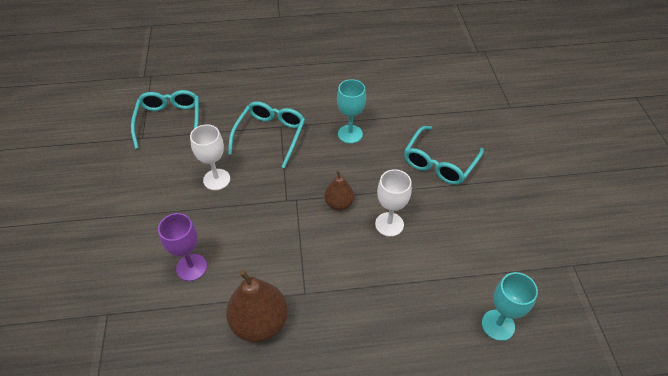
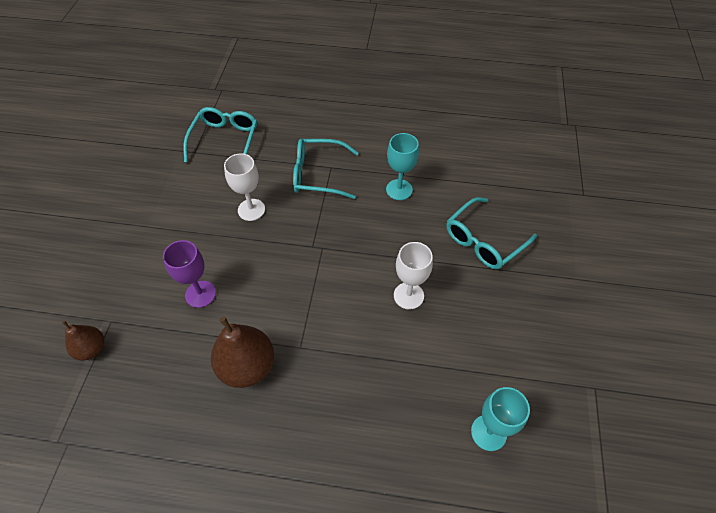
camera: 15 degrees right, 5 degrees up
(270, 135) = (318, 174): turquoise glasses -> turquoise glasses turned 120 degrees counterclockwise
(339, 203) = (364, 262): brown pear -> brown pear (91, 349)

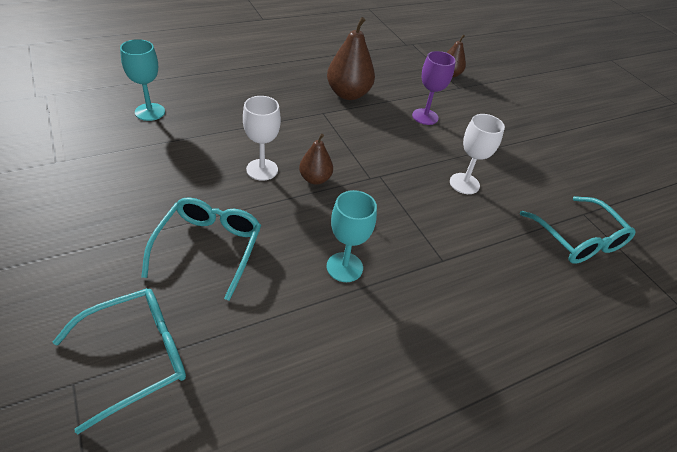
camera: 140 degrees right, 10 degrees down
(318, 174) = (446, 244): turquoise glasses -> turquoise glasses (137, 356)
(369, 266) = (315, 179): none -> brown pear

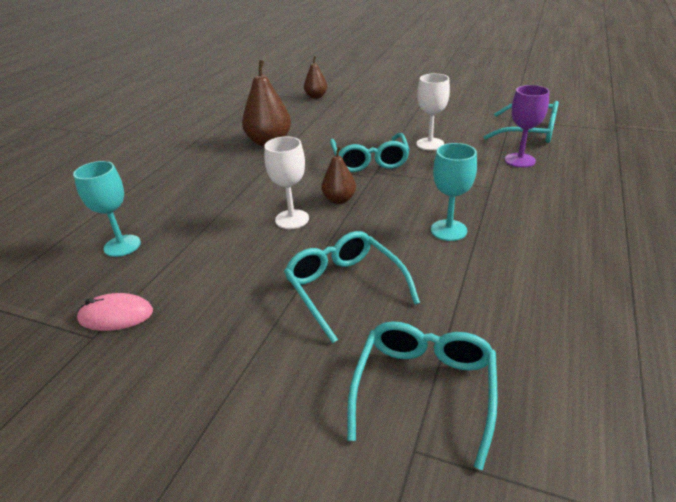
camera: 35 degrees left, 10 degrees down
(82, 157) = (116, 315): none -> pink mouse
(391, 163) = (369, 161): none -> turquoise glasses
(425, 117) = (343, 125): purple goblet -> purple goblet (520, 160)

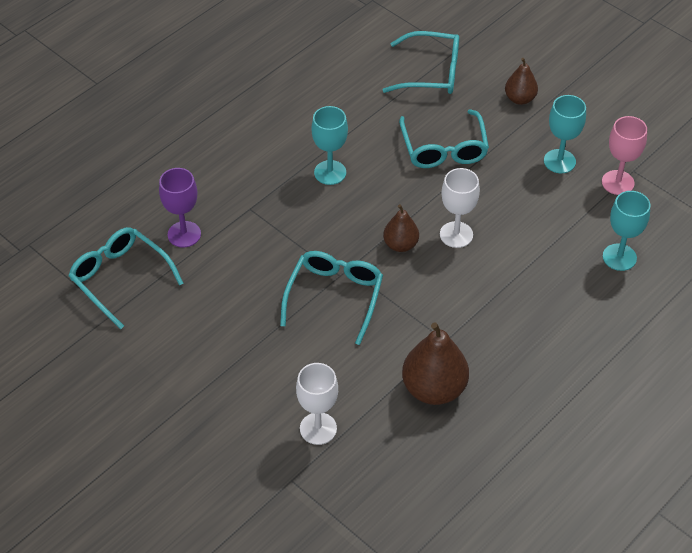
camera: 160 degrees left, 15 degrees up
(116, 315) = (617, 182): pink mouse -> pink goblet
(194, 318) = (559, 161): none -> turquoise goblet
(316, 96) = (313, 508): brown pear -> brown pear (520, 99)
(424, 389) = (431, 73): turquoise glasses -> turquoise glasses turned 120 degrees counterclockwise
(430, 144) = (247, 301): white goblet -> white goblet (318, 428)

